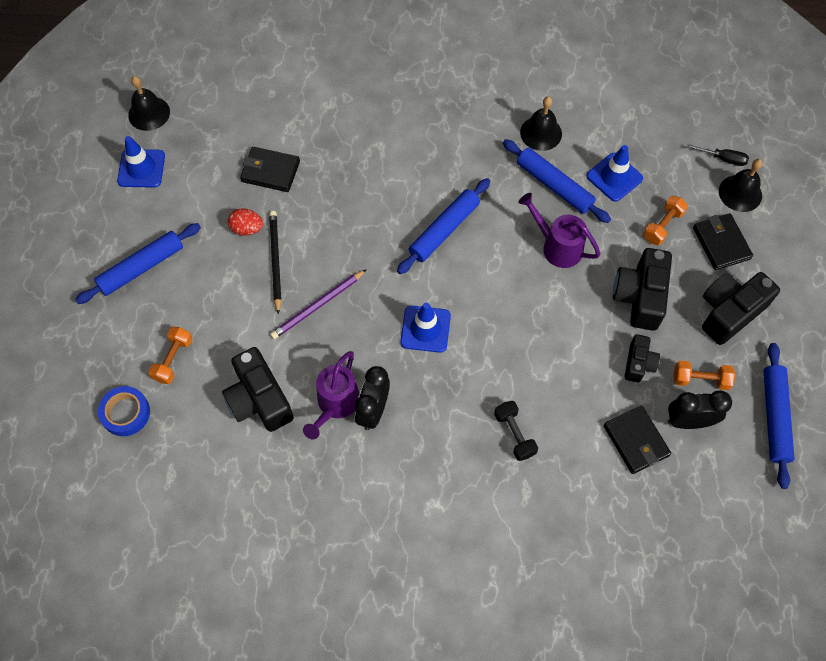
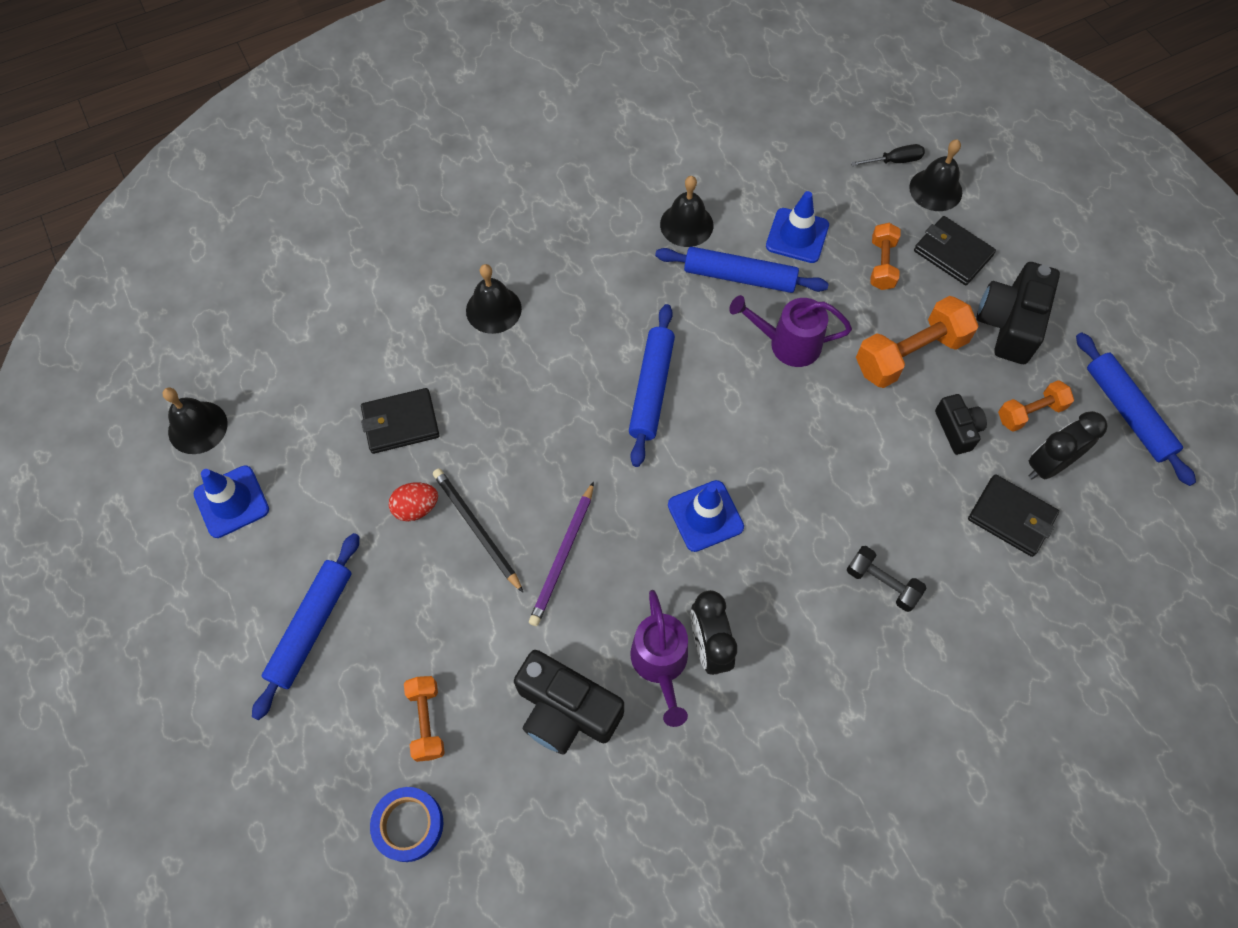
camera: 30 degrees left, 0 degrees up
(374, 128) = (493, 309): none -> black bell
(640, 296) = (910, 354): black camera -> orange dumbbell

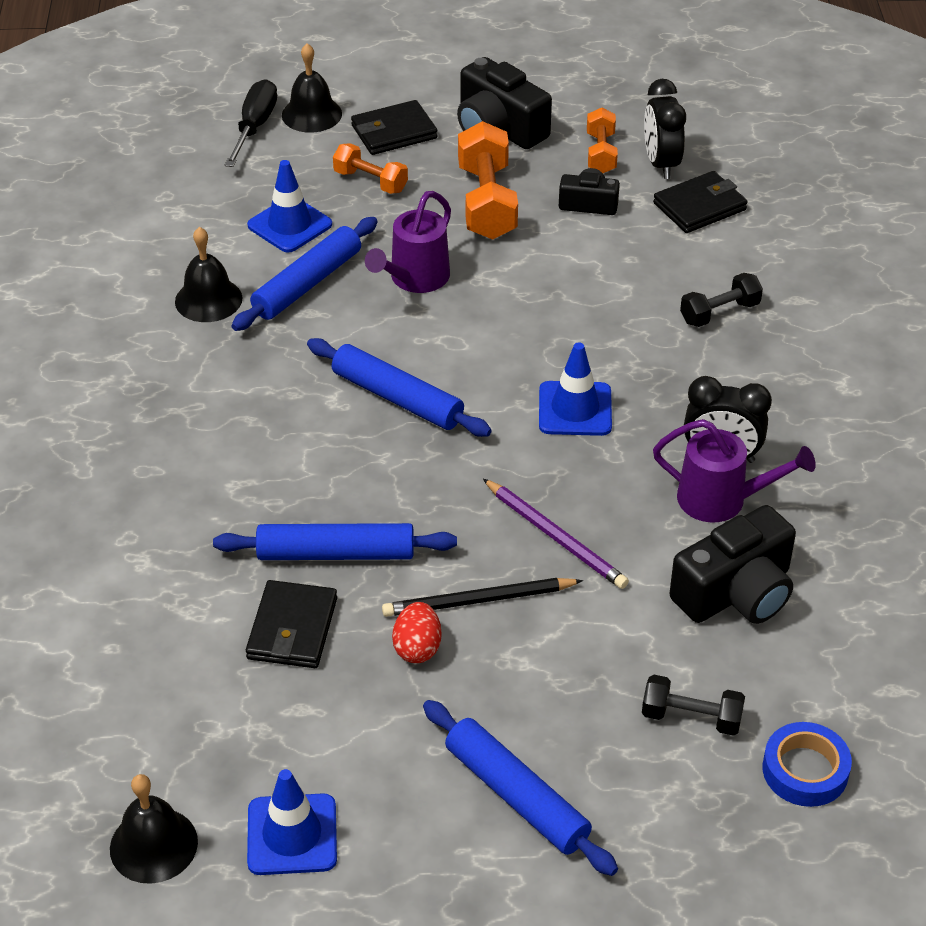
camera: 65 degrees left, 20 degrees down
(427, 721) = (691, 717): orange dumbbell -> black dumbbell
(493, 309) = (195, 495): black bell -> none
(894, 161) = (254, 127): black screwdriver -> black screwdriver, size x1.54
(1128, 413) = (639, 98): blue rolling pin -> blue rolling pin (336, 553)

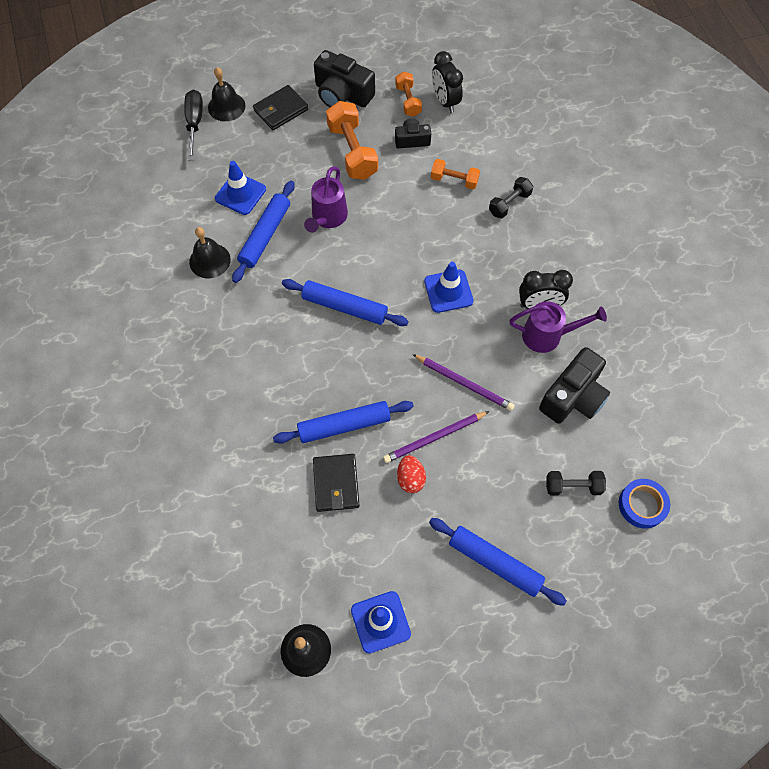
camera: 15 degrees left, 20 degrees up
(370, 181) = (278, 150): orange dumbbell -> orange dumbbell (454, 180)
(479, 600) = (435, 438): black pencil -> purple pencil
(699, 206) = (476, 128): black wallet -> none

